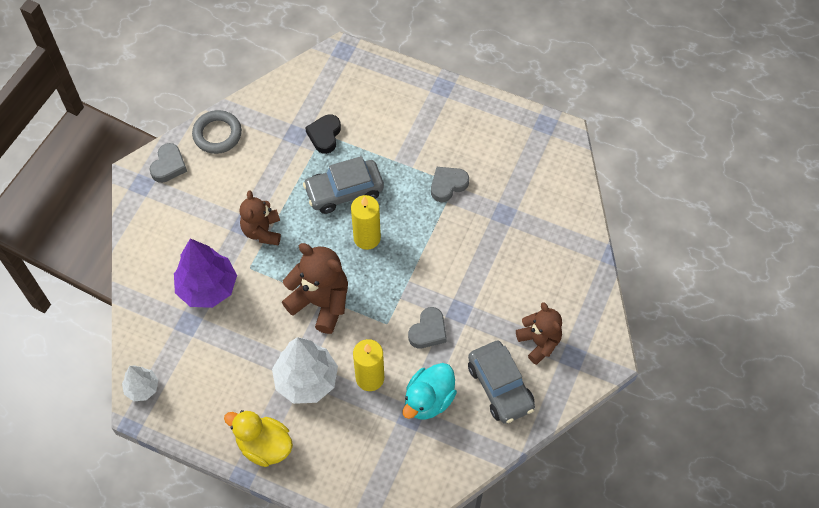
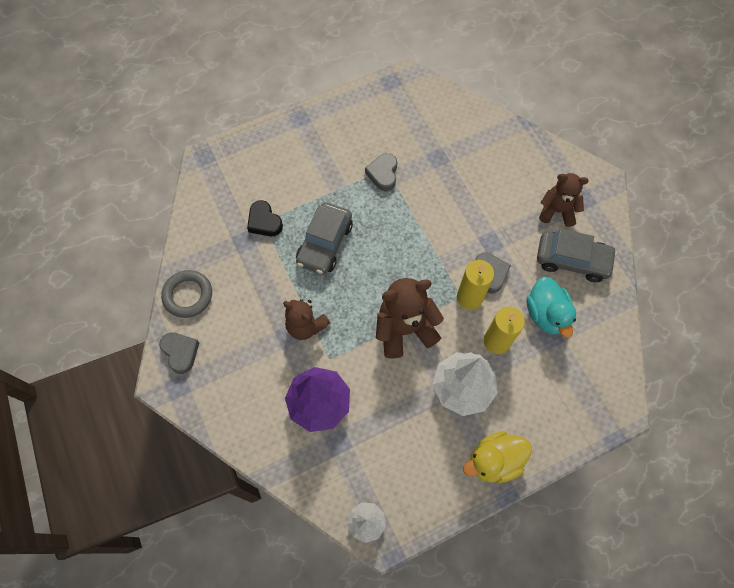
camera: 50 degrees left, 5 degrees up
(367, 238) = (378, 257): yellow candle -> yellow candle (469, 297)

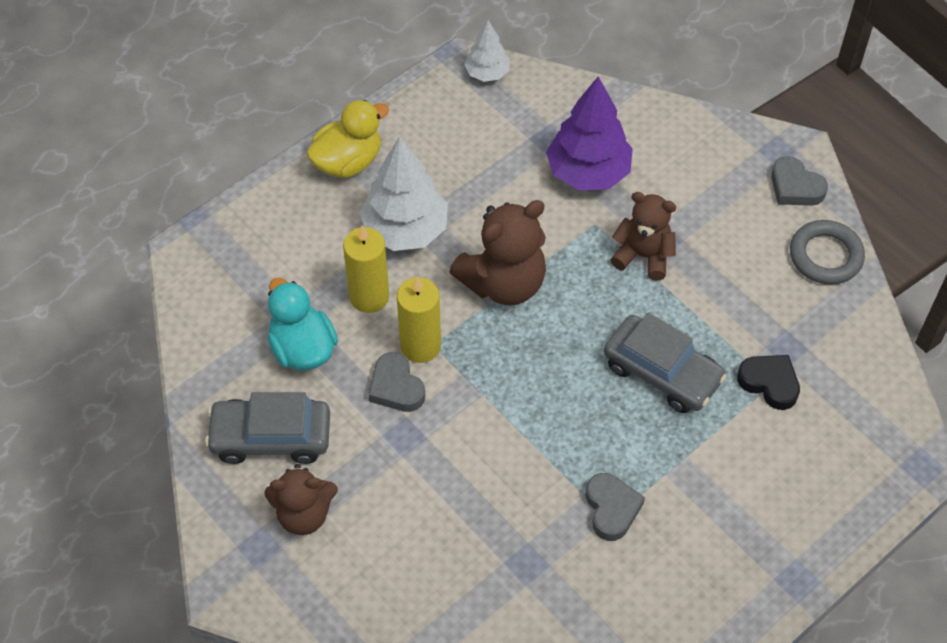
camera: 165 degrees right, 10 degrees down
(325, 244) = (662, 372): grey car -> grey car turned 120 degrees clockwise

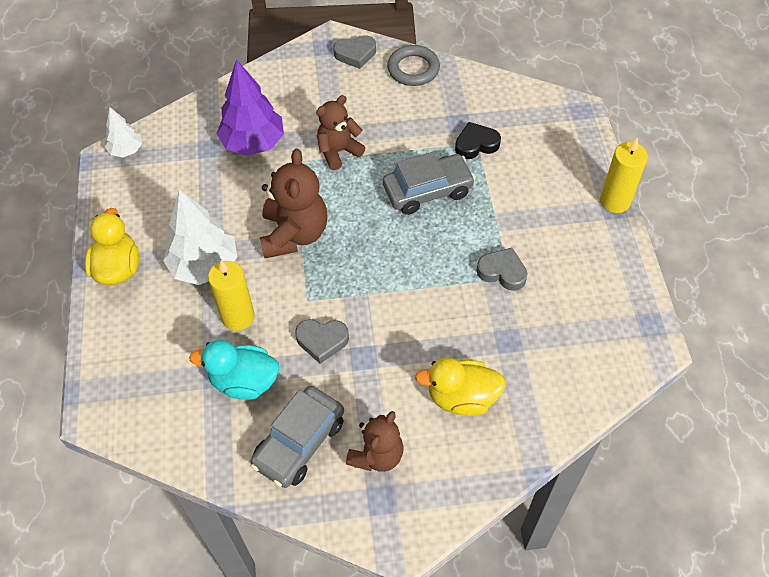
camera: 55 degrees left, 0 degrees up
(420, 346) = (302, 308): yellow candle -> yellow candle (615, 201)
(423, 556) = (461, 397): none -> yellow duck

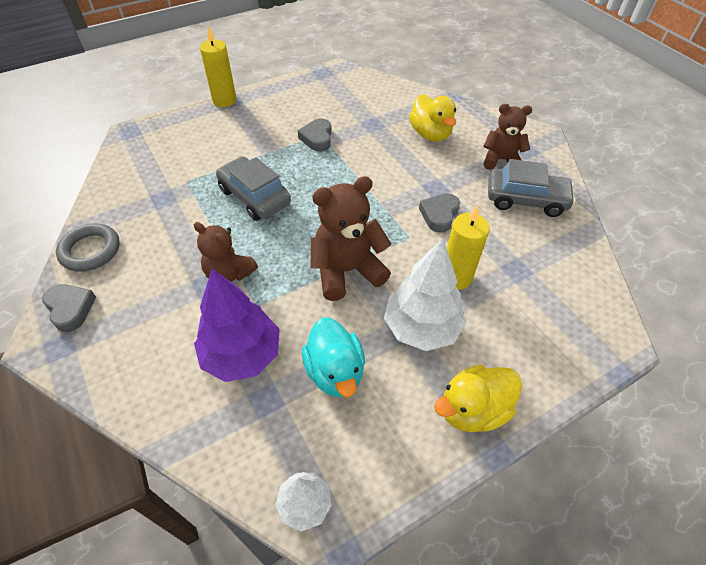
camera: 115 degrees left, 5 degrees down
(244, 381) = (508, 249): turquoise duck -> turquoise duck (335, 371)
(322, 341) = (439, 215): grey heart -> grey heart turned 135 degrees counterclockwise
(476, 144) = (188, 181): black heart -> none

